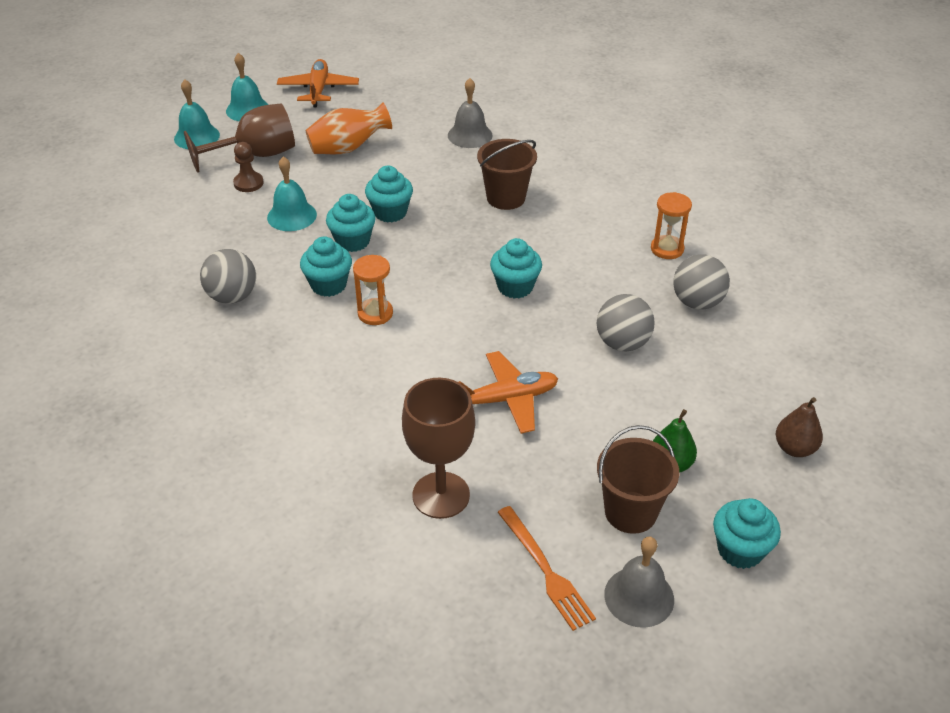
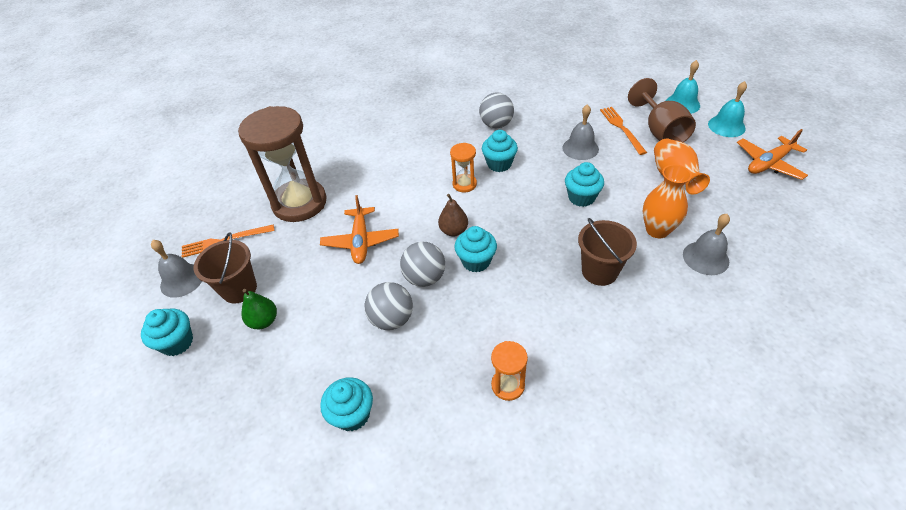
camera: 105 degrees right, 5 degrees up
(248, 183) = (621, 128): brown pawn -> orange fork
(292, 216) = (580, 148): turquoise bell -> grey bell
(318, 90) = (769, 163): orange plane -> orange plane turned 135 degrees clockwise
(353, 241) = (546, 176): turquoise cupcake -> turquoise cupcake (352, 414)
(436, 161) = (657, 230): none -> orange vase
(441, 495) = (299, 203): brown goblet -> brown hourglass
(697, 302) = (425, 390): grey ball -> grey ball (424, 278)
(794, 448) = (235, 411): brown pear -> brown pear (453, 231)

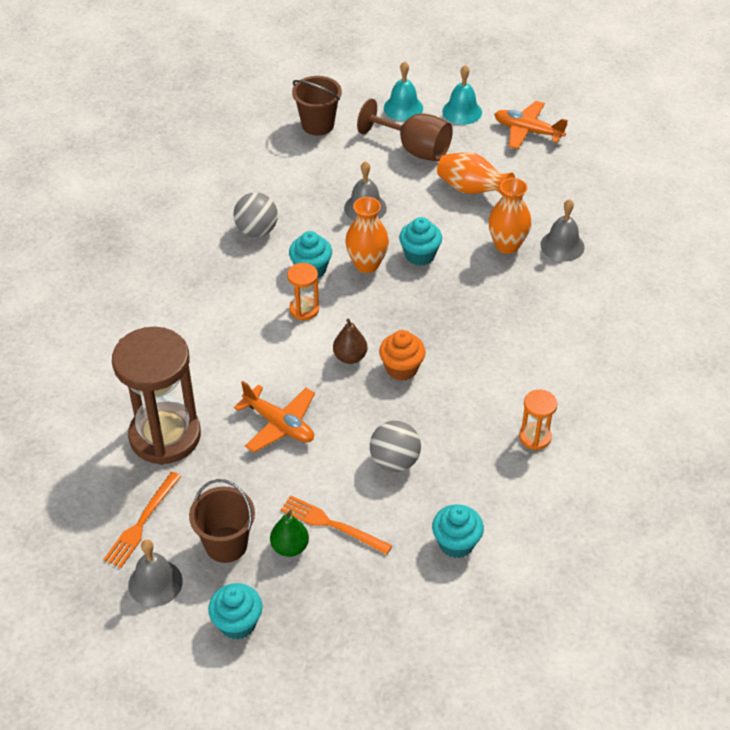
camera: 50 degrees left, 0 degrees up
(424, 278) = (377, 412): grey ball -> none
(476, 261) = (401, 368): turquoise cupcake -> orange cupcake
(538, 182) = (367, 264): none -> orange vase
(599, 271) = (502, 309): brown bucket -> brown bucket (318, 125)
(621, 128) = (378, 165): orange fork -> orange fork (332, 524)
(769, 163) = (527, 131): orange plane -> orange plane turned 105 degrees clockwise

